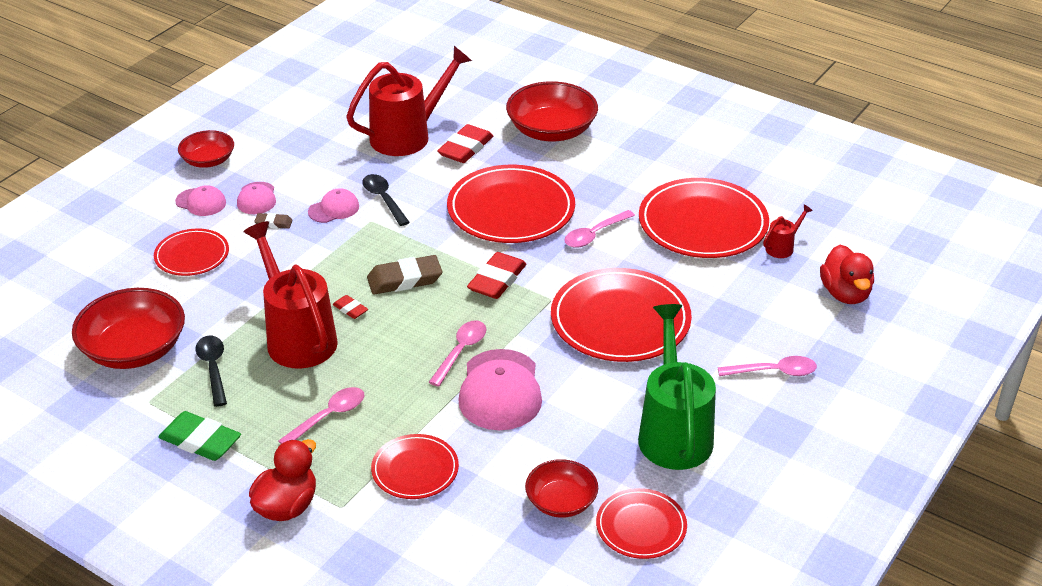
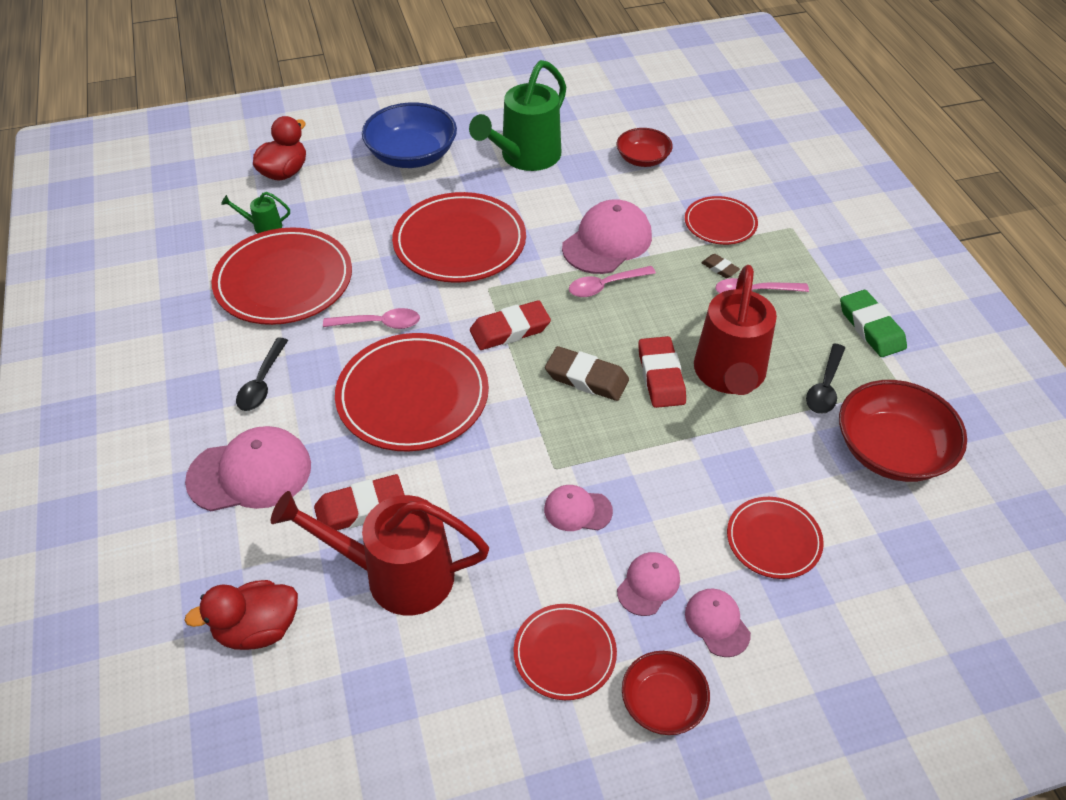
camera: 140 degrees left, 10 degrees up
(273, 223) = (656, 531): brown eraser -> brown eraser (719, 268)
(287, 506) = (830, 247): red duck -> red duck (257, 629)
(350, 309) = (661, 376): red eraser -> red eraser, size x1.95
(383, 199) = (516, 490): black spoon -> black spoon (262, 383)
(551, 130) = (250, 473): red bowl -> pink cap
(641, 526) = (610, 125): red plate -> red plate (564, 653)
(774, 372) = (412, 155): pink spoon -> blue bowl
(783, 247) = (263, 226): red watering can -> green watering can

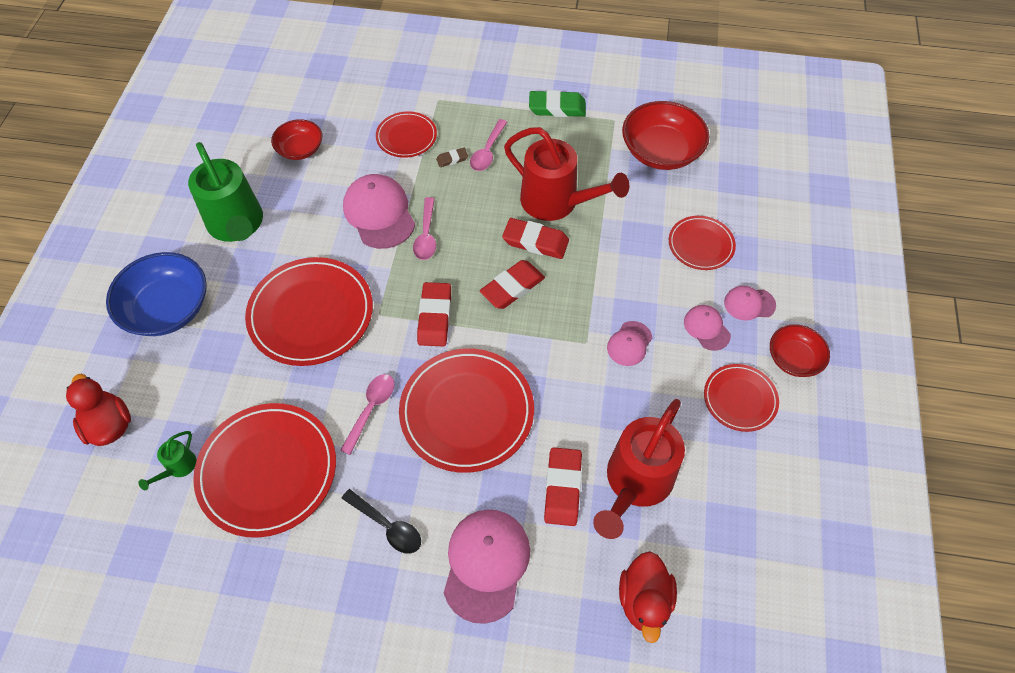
camera: 65 degrees left, 10 degrees up
(586, 378) = (512, 287): brown eraser -> red eraser
(825, 387) = (594, 157): black spoon -> none

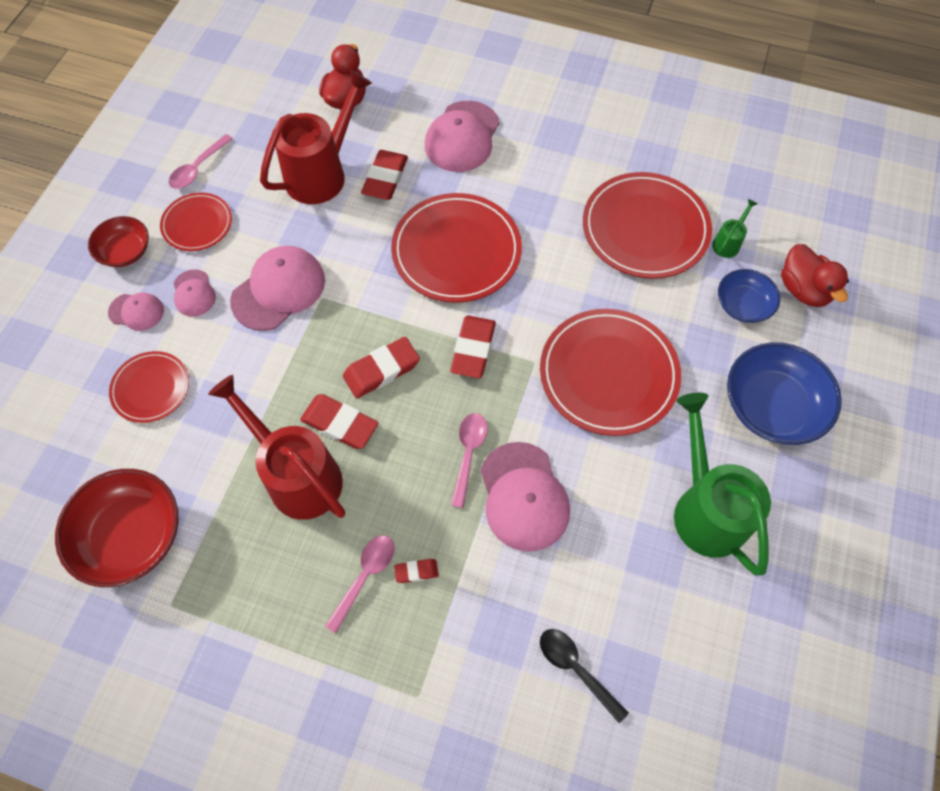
camera: 170 degrees left, 5 degrees up
(175, 399) = (742, 305): none -> blue bowl
(300, 149) = (629, 629): red bowl -> none
(371, 409) = (548, 267): pink spoon -> pink spoon (198, 168)
(387, 526) = (539, 173): black spoon -> black spoon (575, 668)
(406, 137) = (474, 626): red plate -> none
(452, 159) = (416, 571): brown eraser -> red eraser
(557, 107) = (243, 646): green eraser -> none
(629, 343) = (278, 290): pink cap -> pink cap, size x1.84

